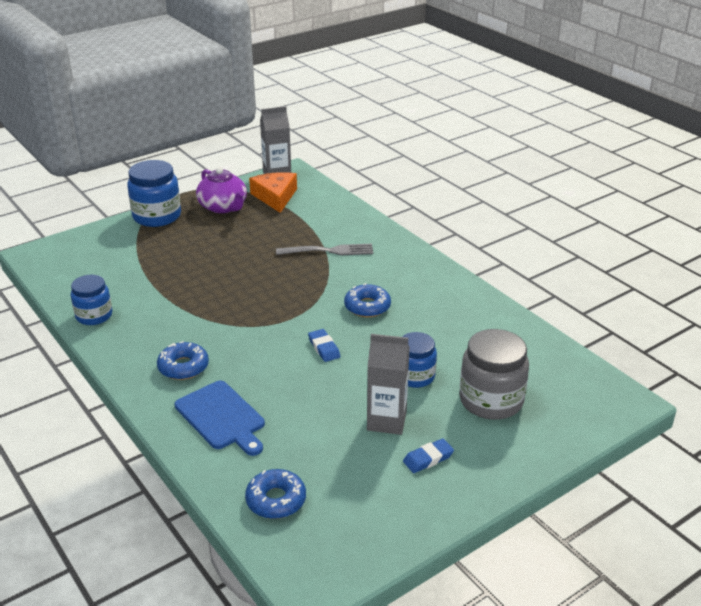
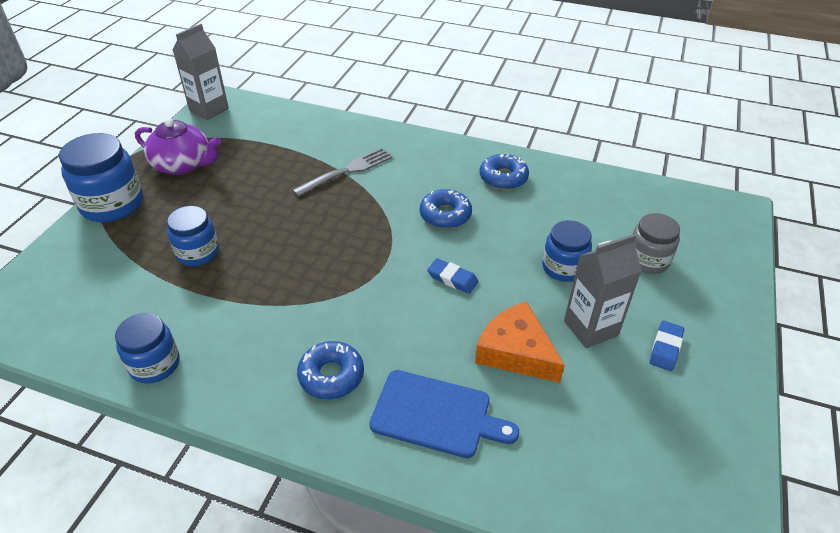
camera: 35 degrees left, 10 degrees up
(178, 264) = (198, 253): none -> blue jar
(275, 197) = (231, 133): orange cheese -> orange cheese (515, 352)
(276, 500) = (592, 481): blue donut -> blue donut (503, 178)
(491, 400) = (647, 260): grey jar -> grey jar, size x0.64

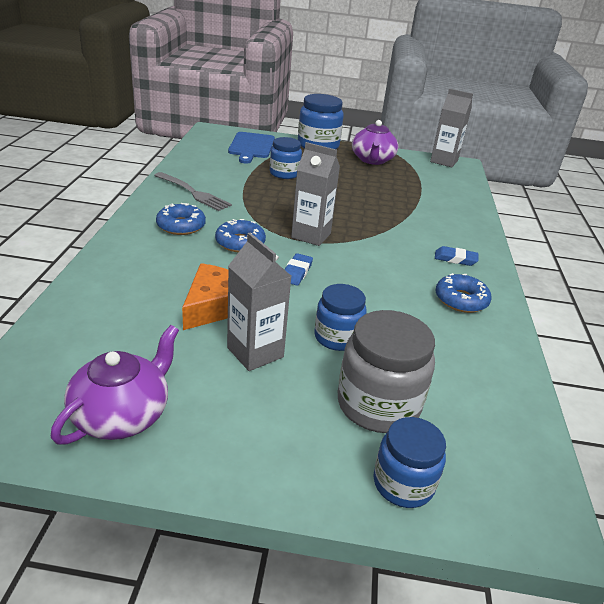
camera: 75 degrees right, 10 degrees down
(155, 364) = (184, 172): blue jar -> blue jar (403, 483)
(346, 171) = (409, 218): grey fork -> grey fork (193, 192)
(375, 254) = (311, 235): none -> grey carton
(436, 414) = (146, 268): blue cutting board -> blue cutting board (251, 146)
(445, 215) = (380, 267): blue donut -> blue donut (240, 243)
(647, 260) = (378, 404): grey jar -> grey jar, size x1.56
(665, 348) = (237, 407): blue eraser -> blue eraser (455, 259)
(690, 433) = (122, 415): none -> purple teapot

